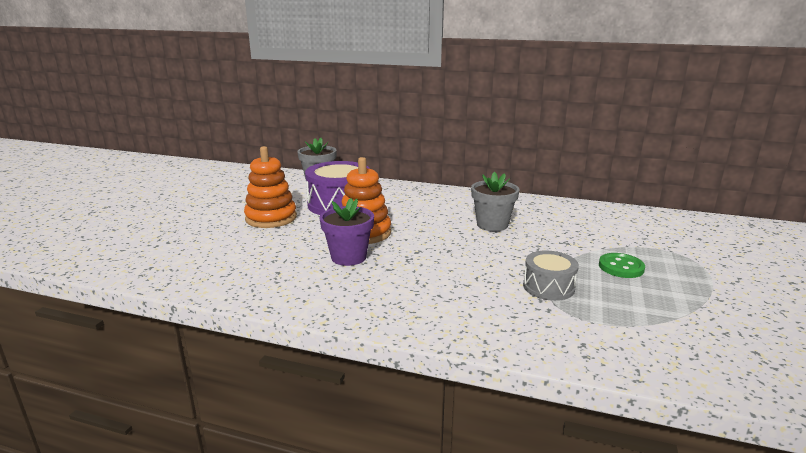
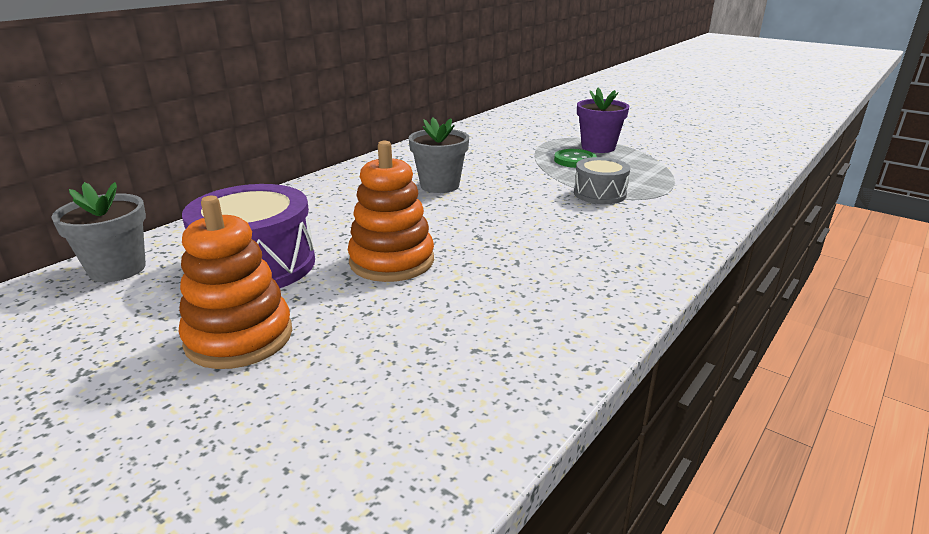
camera: 70 degrees left, 5 degrees up
(348, 257) = (464, 284): purple flower pot -> purple flower pot (598, 147)

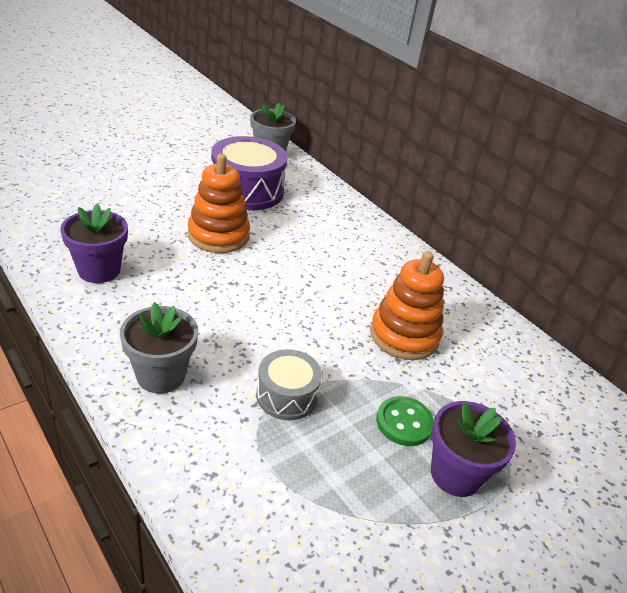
camera: 100 degrees right, 10 degrees up
(239, 337) = (167, 177): orange stacking toy -> orange stacking toy (404, 335)
(439, 185) = (354, 292): grey flower pot -> grey flower pot (161, 375)
(538, 318) = (99, 270): none -> purple flower pot

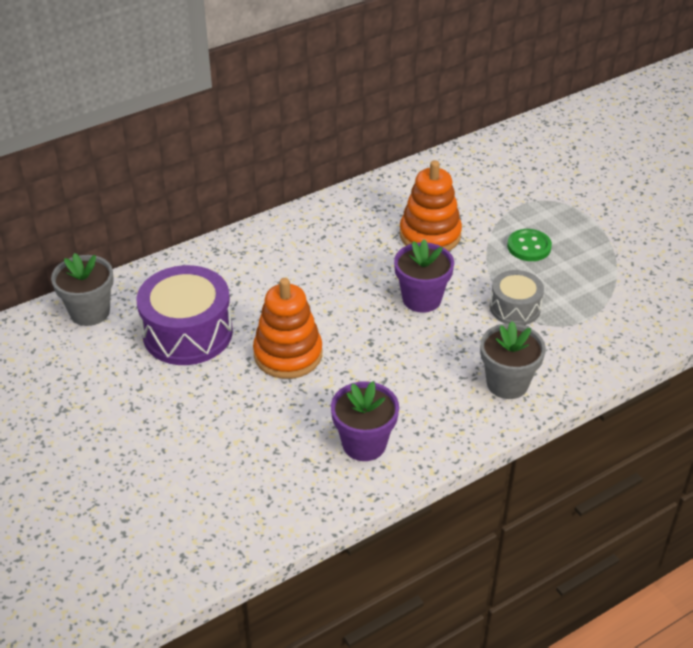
camera: 80 degrees left, 5 degrees up
(455, 474) = (570, 228): purple flower pot -> purple flower pot (421, 299)

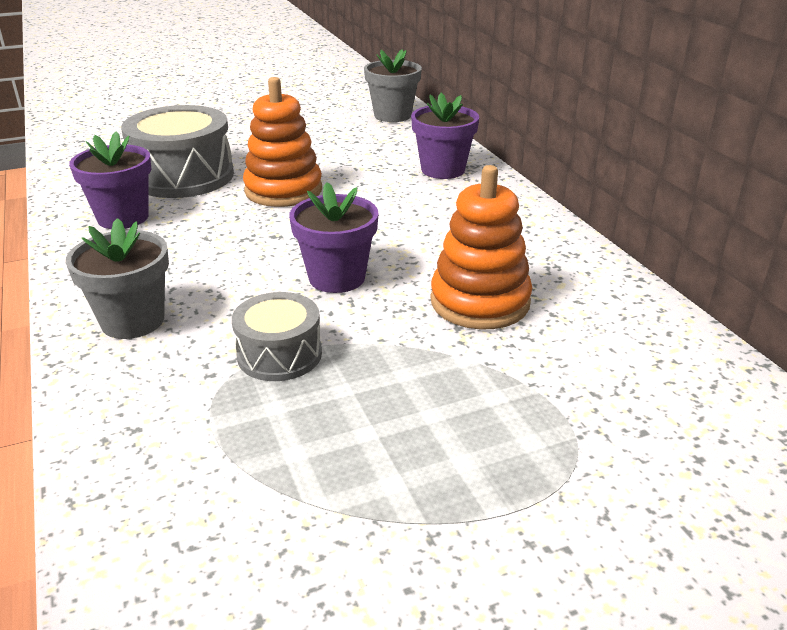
camera: 100 degrees right, 10 degrees down
(187, 333) = (344, 149): purple drum -> none
(228, 266) = (443, 170): none -> purple flower pot
(270, 430) = (183, 176): none -> grey drum
(529, 247) = (430, 399): green button -> none

